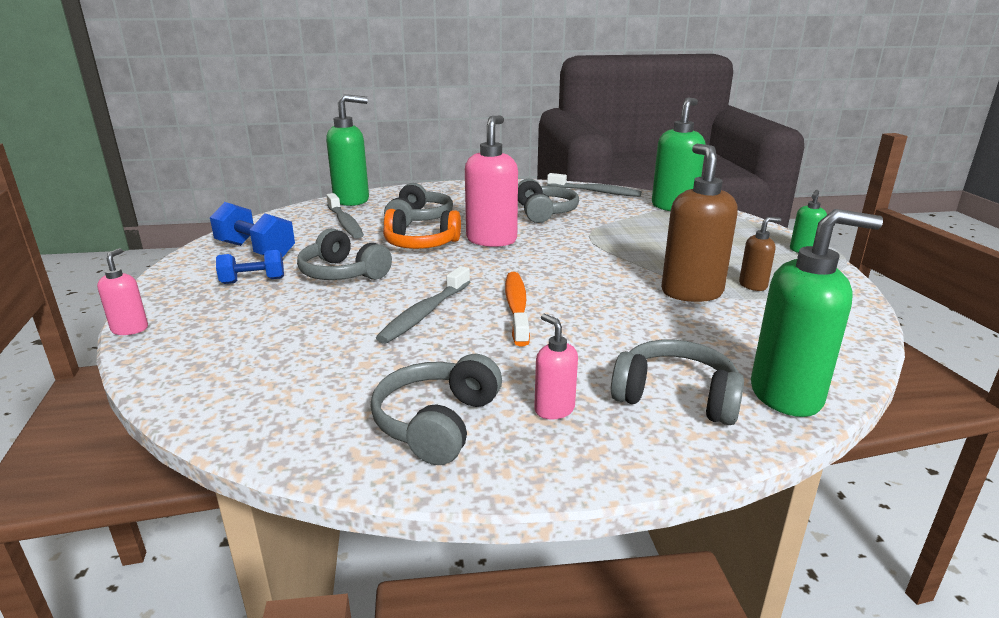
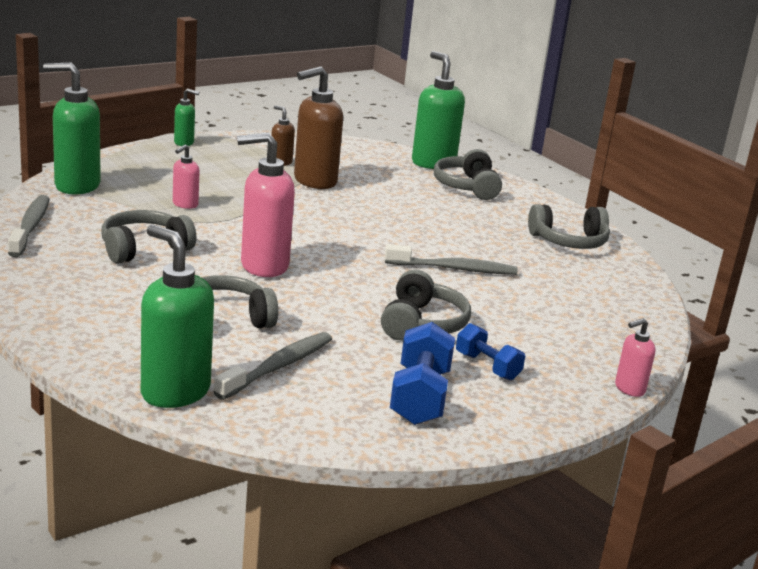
camera: 120 degrees left, 0 degrees up
(421, 244) = (308, 301): orange headphones -> none
(516, 307) = (406, 237): orange toothbrush -> none
(554, 409) = (517, 214): pink soap dispenser -> pink soap dispenser (185, 204)

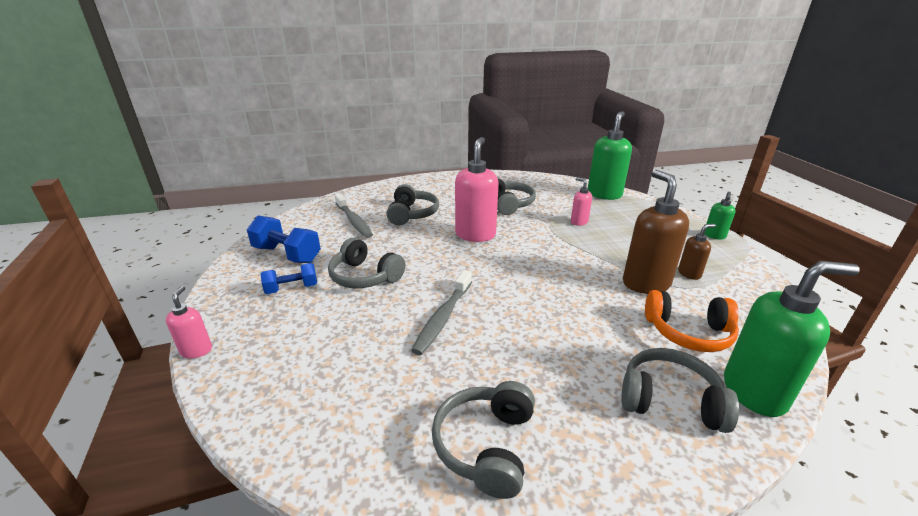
camera: 115 degrees right, 5 degrees up
(30, 227) = (541, 181): grey toothbrush -> none
(174, 392) = (353, 196): green soap dispenser -> none
(380, 173) = (688, 332): none -> orange headphones

